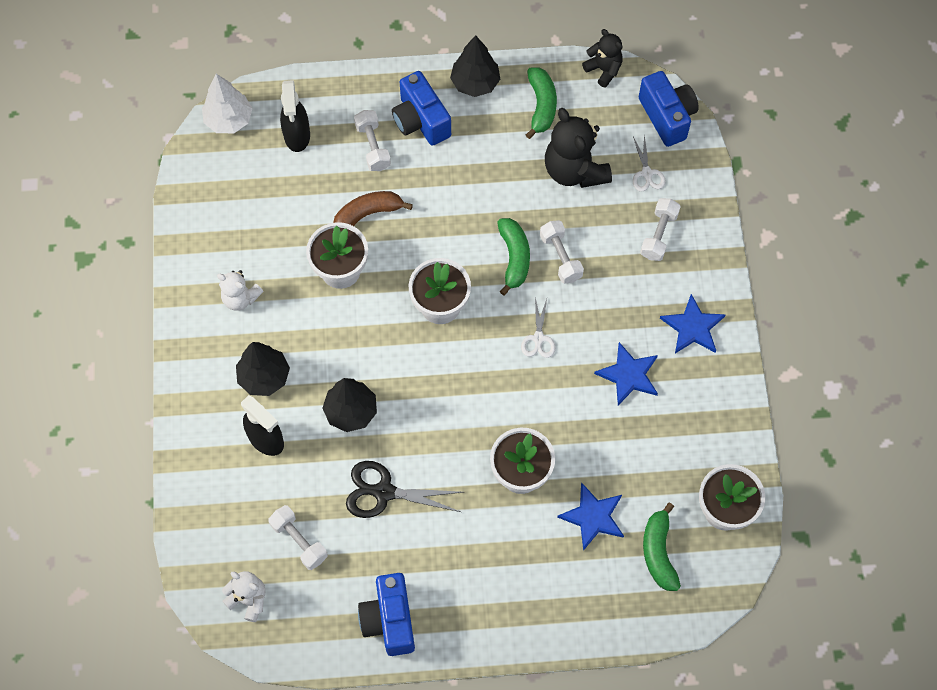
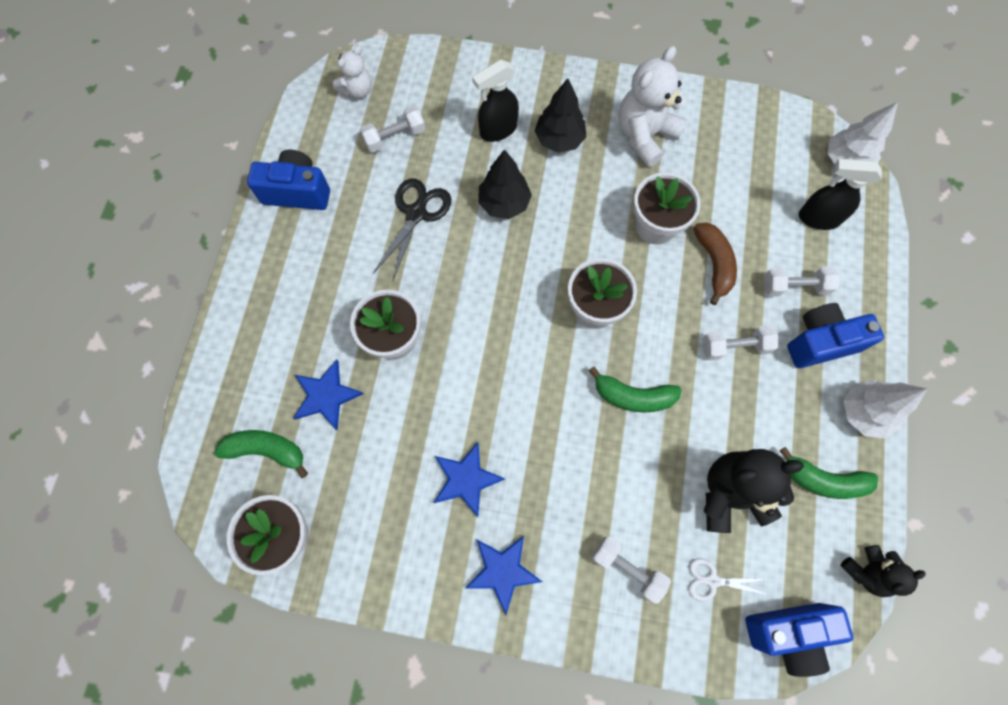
camera: 105 degrees right, 5 degrees up
(240, 298) = (645, 135): white teddy bear -> white teddy bear, size x1.73
(475, 83) = (863, 412): black tree -> white tree
(538, 338) = (533, 396): white scissors -> none
(560, 257) = (623, 446): white dumbbell -> white dumbbell (735, 347)

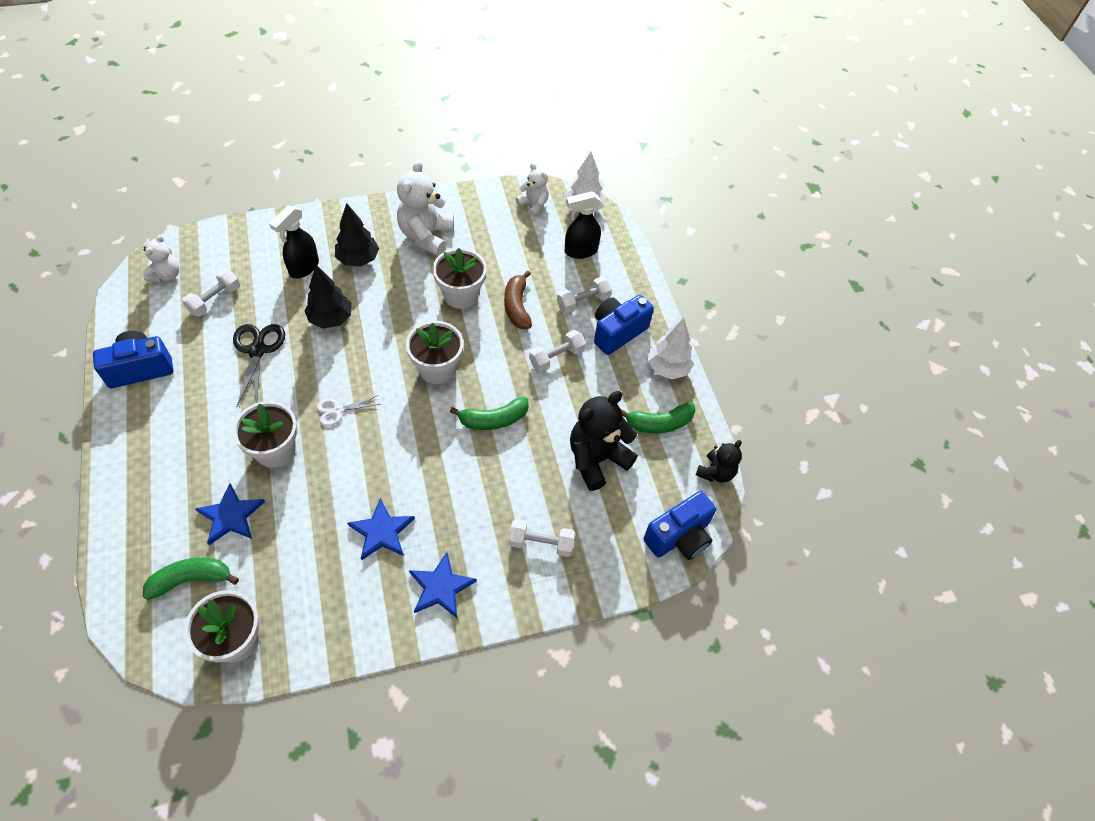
camera: 30 degrees left, 15 degrees down
(712, 580) = (609, 524): white scissors -> white scissors (337, 411)
(714, 264) = (517, 306): brown banana -> brown banana turned 150 degrees counterclockwise
(785, 137) = (533, 205): none -> white teddy bear

